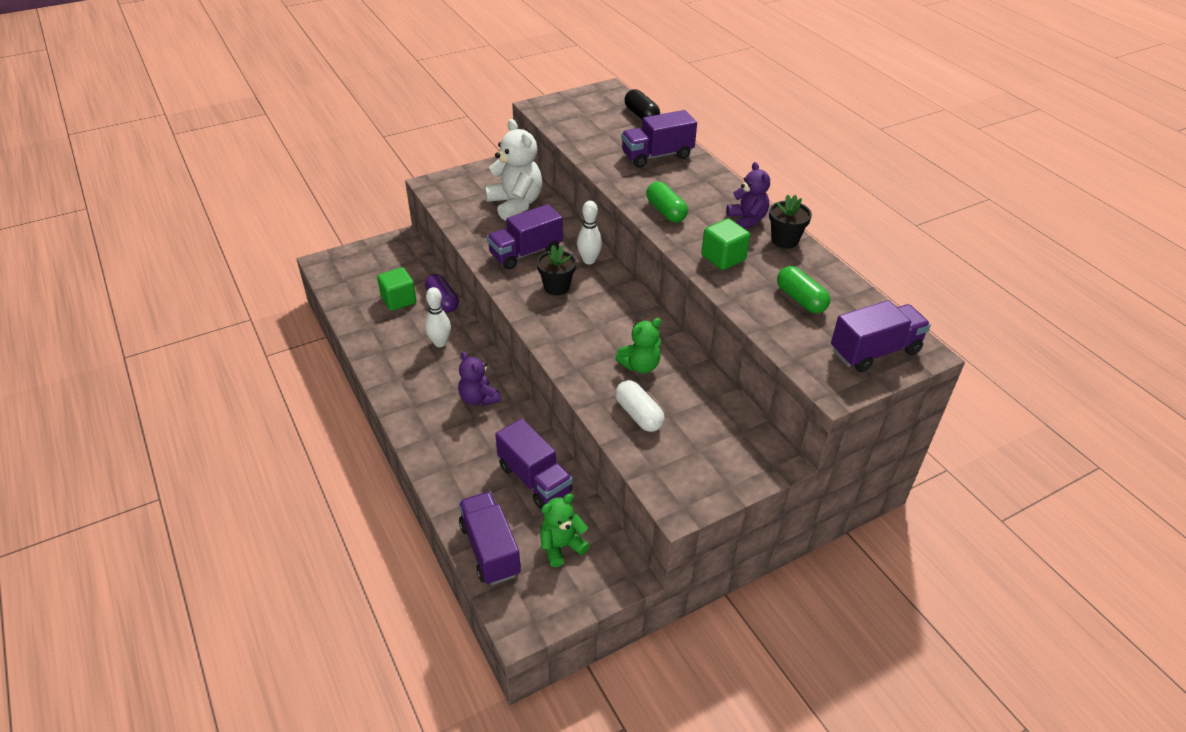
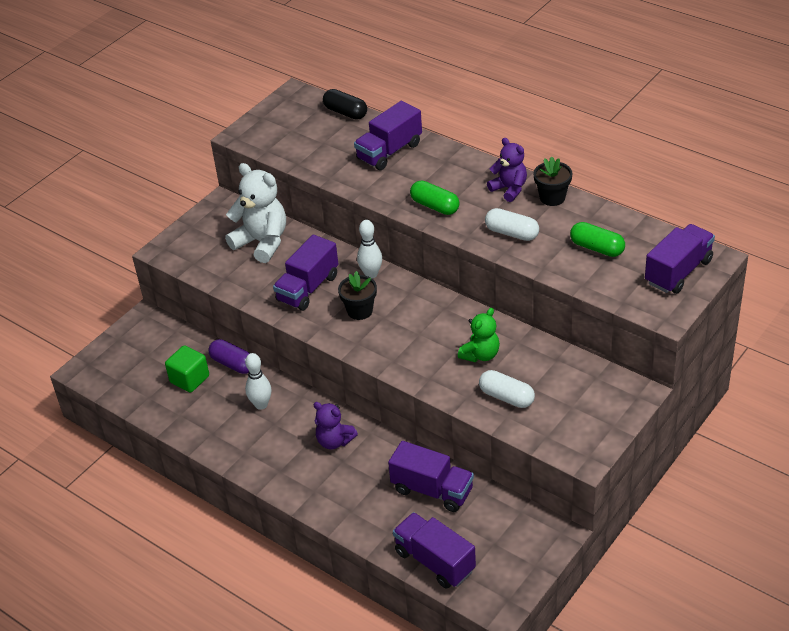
camera: 20 degrees left, 0 degrees up
(561, 546) = (491, 534): green teddy bear -> none
(723, 258) = (512, 233): green cube -> white capsule

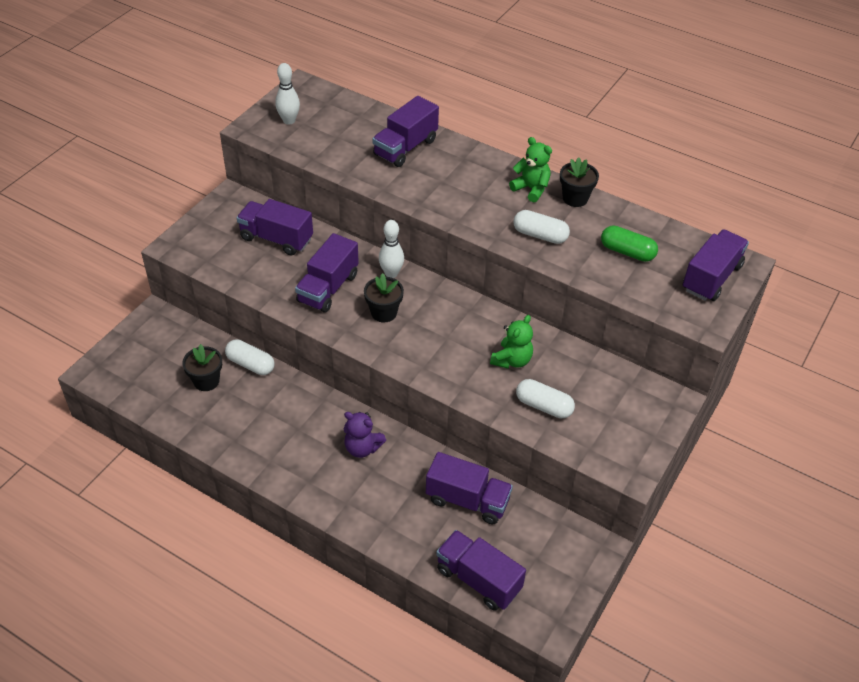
camera: 10 degrees left, 5 degrees up
(189, 379) = (206, 381): green cube -> black flower pot
(233, 364) = (250, 364): purple capsule -> white capsule
(261, 405) = (283, 408): white bowling pin -> white bowling pin (289, 121)
(262, 242) = (276, 239): white teddy bear -> purple truck
(345, 112) = (356, 106): black capsule -> none
(435, 206) = (458, 206): green capsule -> none
(509, 189) = (531, 189): purple teddy bear -> green teddy bear

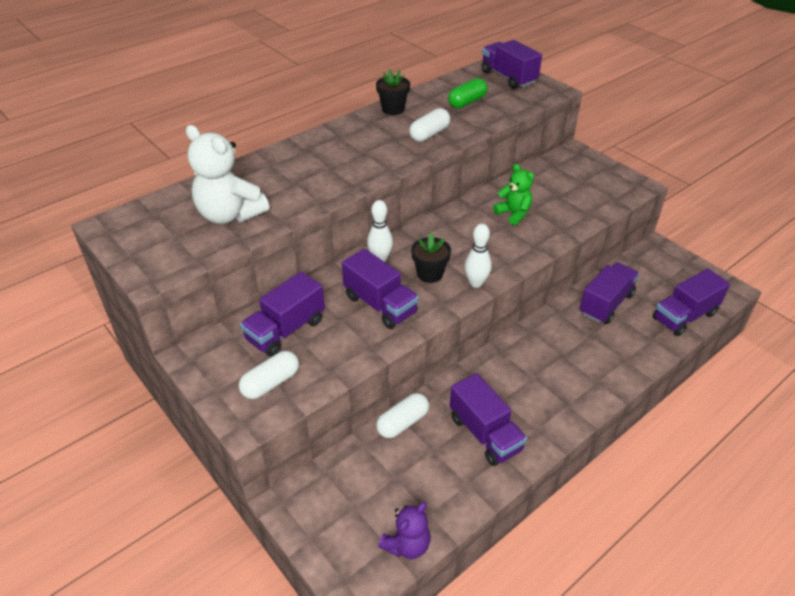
camera: 70 degrees left, 5 degrees down
(206, 381) = (412, 467): black flower pot -> none
(289, 121) = (162, 245): white bowling pin -> white bowling pin (476, 283)
(343, 143) = (230, 215): none -> white teddy bear
(362, 448) = (536, 357): purple teddy bear -> purple teddy bear (407, 545)
(405, 147) = (267, 178): purple truck -> purple truck (485, 434)
(531, 189) = (369, 126): green teddy bear -> none
(543, 406) = (567, 209): white capsule -> white capsule (271, 383)

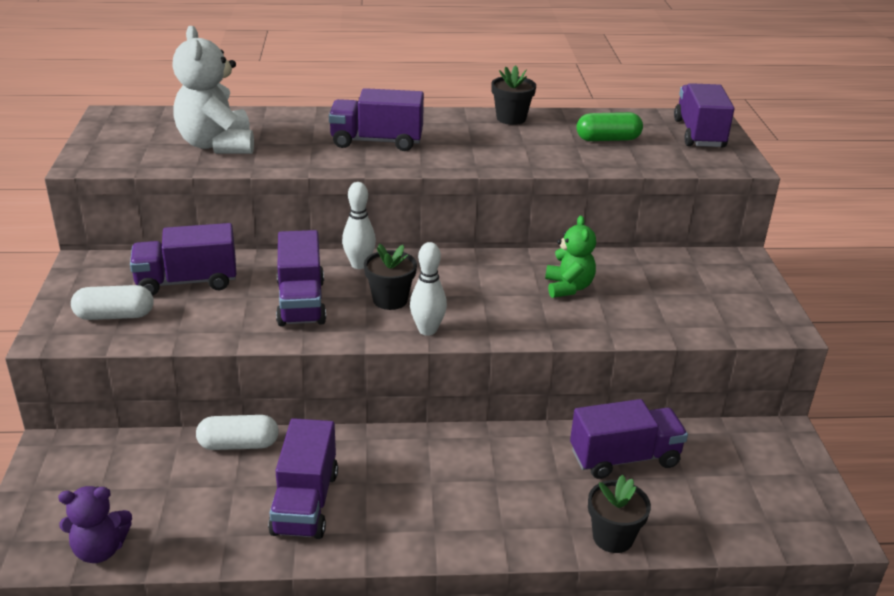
camera: 35 degrees right, 10 degrees down
(429, 134) = (515, 152): white capsule -> none
(649, 353) = (612, 537): none -> black flower pot
(684, 316) = (720, 526): purple truck -> purple truck (377, 141)

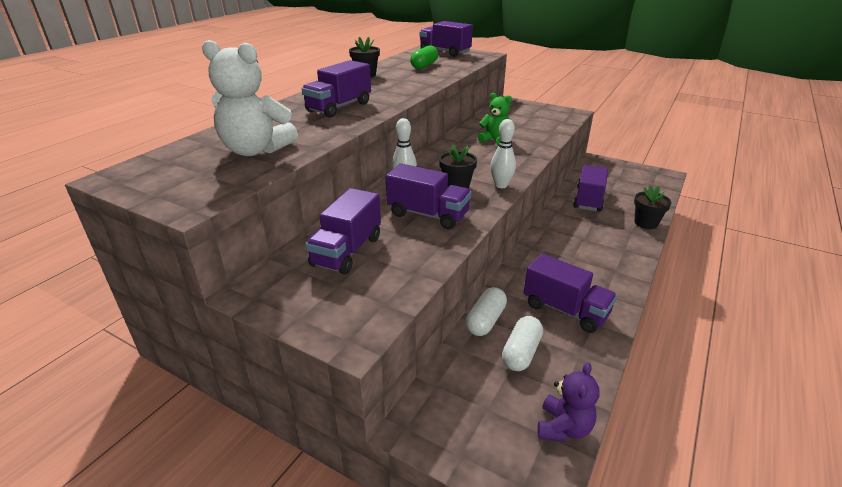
camera: 55 degrees left, 0 degrees up
(115, 316) = (358, 297): white capsule -> white capsule (521, 352)

